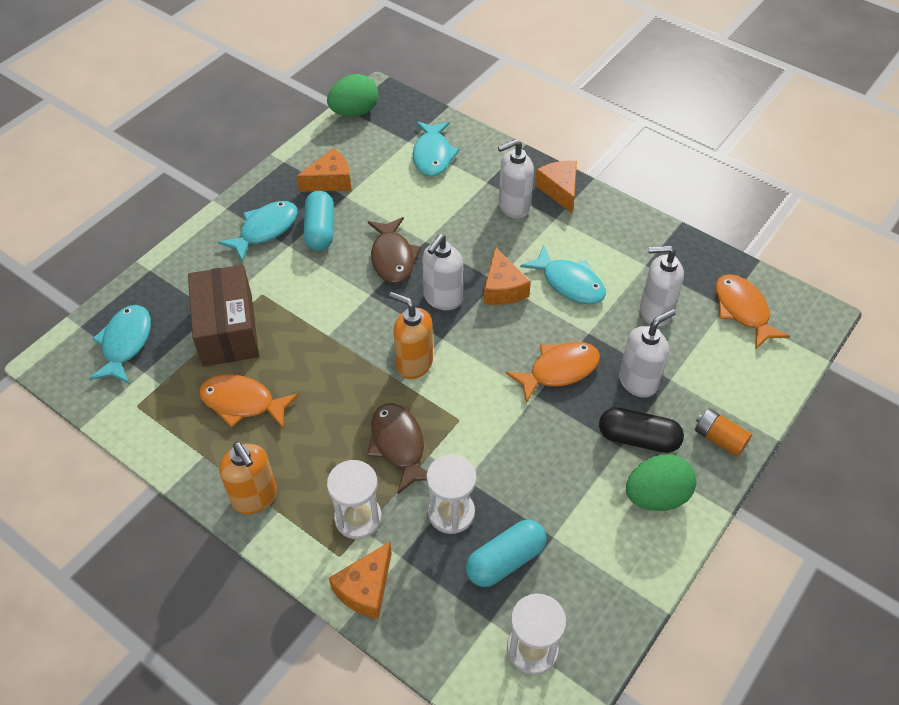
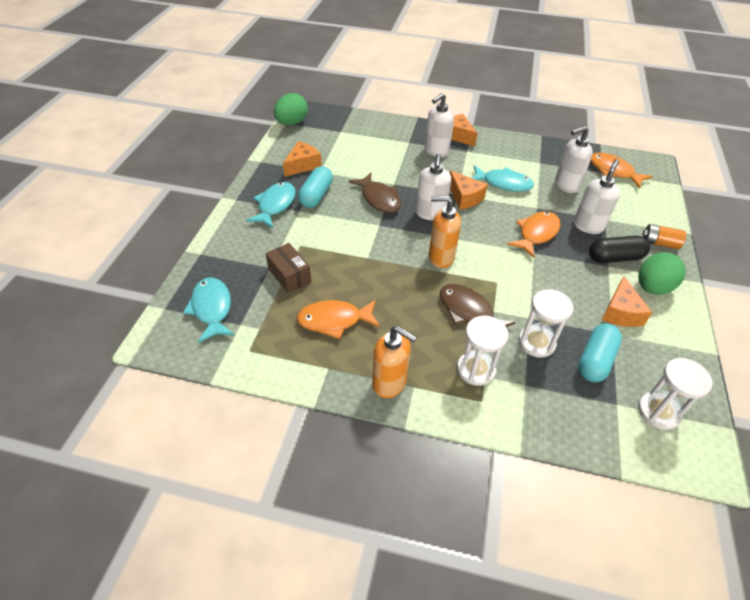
camera: 25 degrees left, 5 degrees down
(227, 329) = (289, 275): brown box -> brown box, size x0.60
(320, 230) = (316, 195): turquoise capsule -> turquoise capsule turned 45 degrees clockwise
(365, 588) = (517, 416): orange cheese -> orange cheese (620, 312)
(433, 155) = (363, 135): turquoise fish -> none

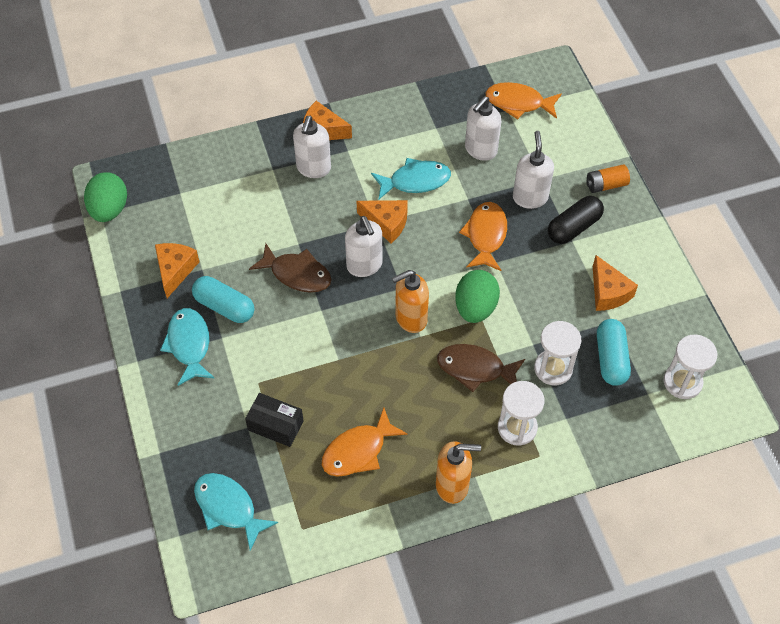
camera: 30 degrees left, 10 degrees up
(289, 275) = (275, 425): brown box -> black box
(316, 195) = (224, 306): turquoise capsule -> turquoise capsule turned 45 degrees counterclockwise
(652, 287) = (622, 246): green egg -> green egg (475, 307)

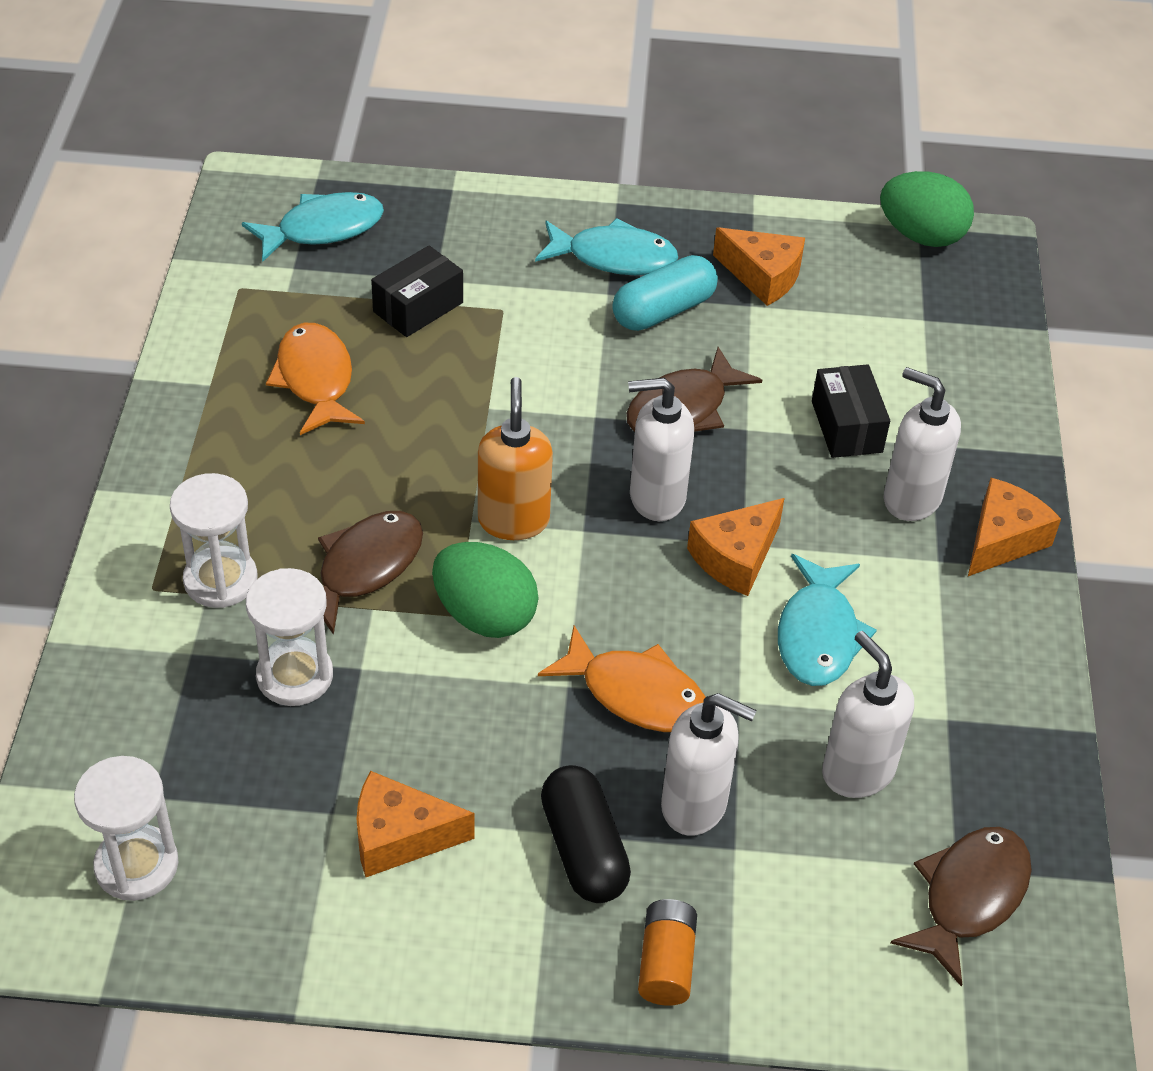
camera: 110 degrees right, 10 degrees down
(277, 204) = (846, 426): none -> black box
(452, 485) = (183, 464): orange soap dispenser -> none
(518, 103) = (969, 897): orange fish -> brown fish
(610, 359) = (258, 772): turquoise capsule -> none

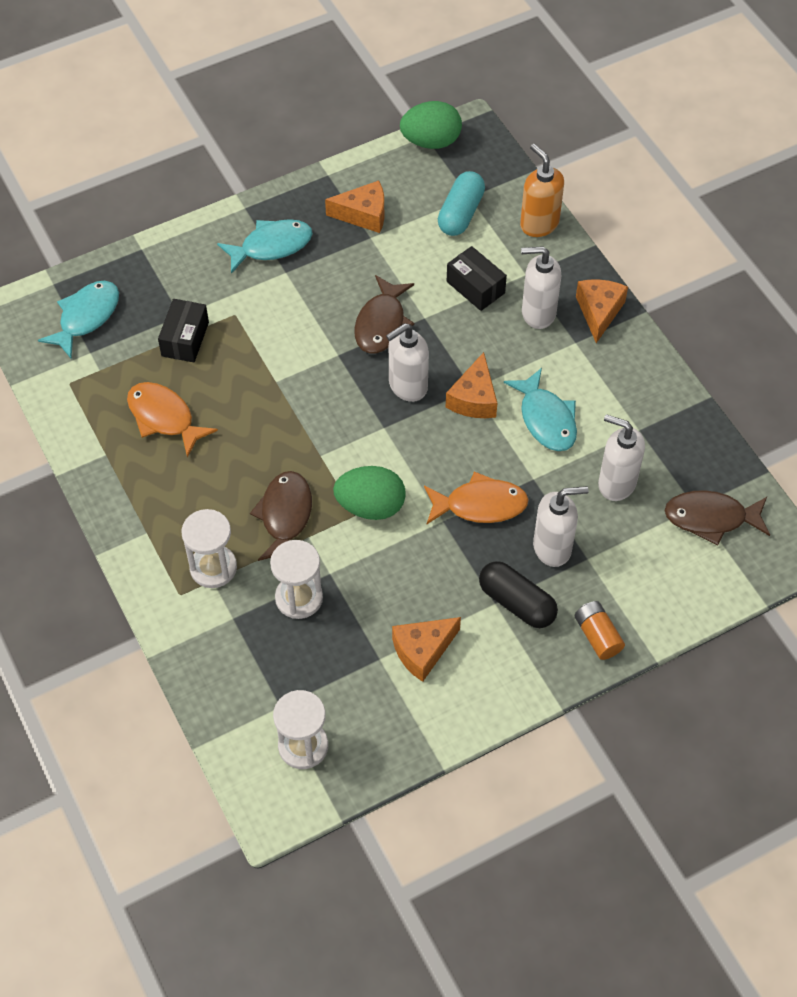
camera: 30 degrees left, 10 degrees up
(513, 520) = (342, 442): orange soap dispenser -> orange soap dispenser (539, 224)
(663, 311) = (325, 267): turquoise capsule -> turquoise capsule (461, 213)
(969, 897) = (711, 518): brown fish -> brown fish turned 90 degrees counterclockwise

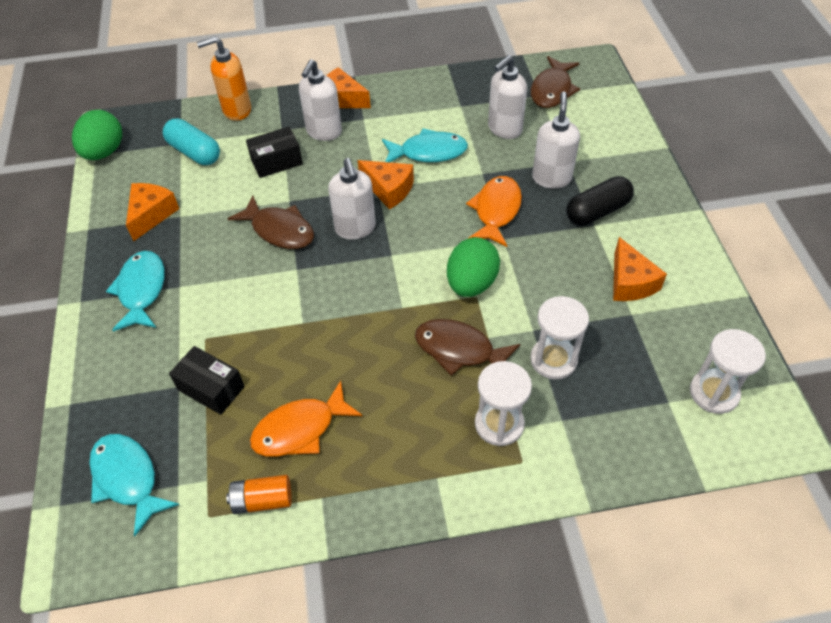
camera: 70 degrees left, 5 degrees down
(597, 636) = (639, 173): orange battery -> orange battery (262, 500)

